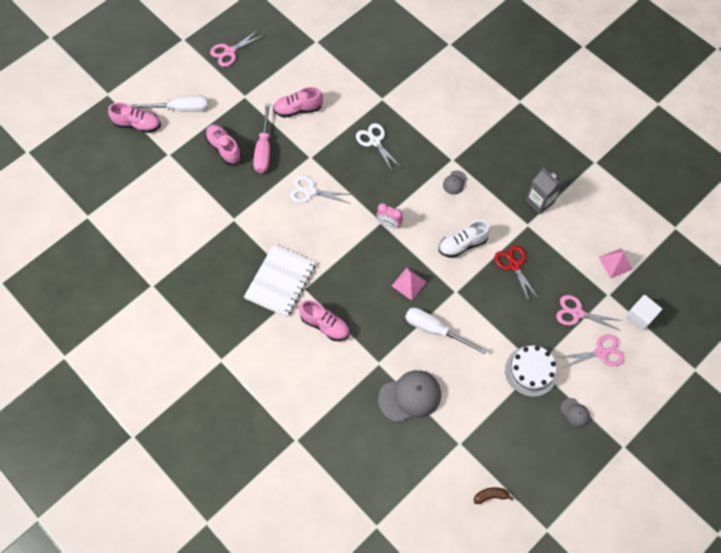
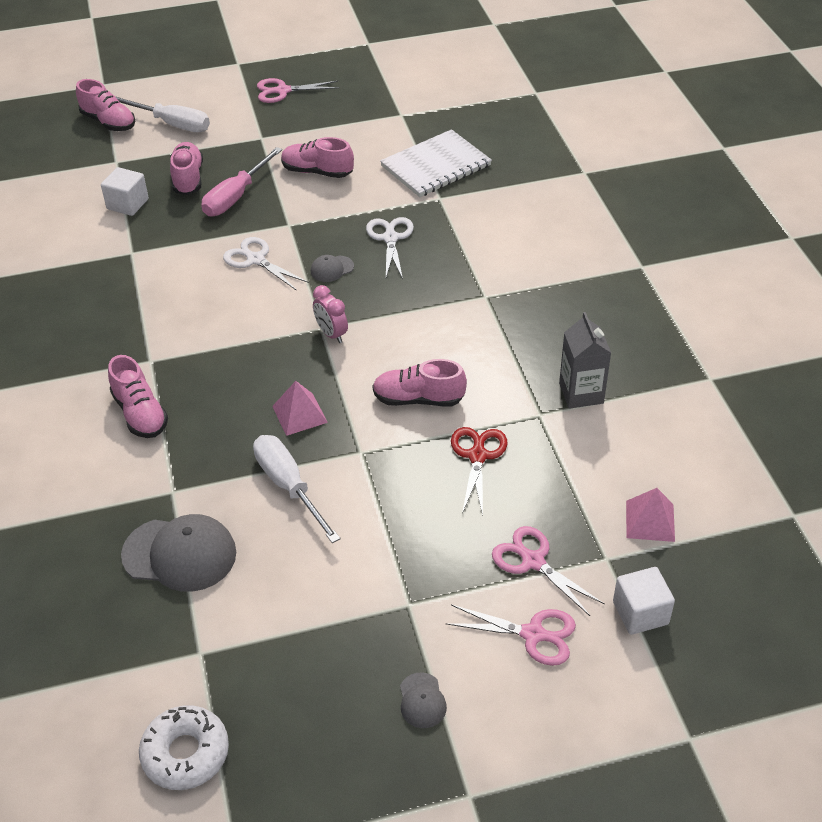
camera: 30 degrees right, 20 degrees down
(202, 184) = (127, 204): none -> white cube
(280, 281) = (127, 340): white notebook -> white notebook (436, 166)
(454, 182) = (467, 323): grey cap -> grey cap (332, 269)
(462, 244) = (418, 399): white shoe -> pink shoe
(490, 496) = (185, 753): brown banana -> white donut
(531, 371) = (394, 607): white cake -> none

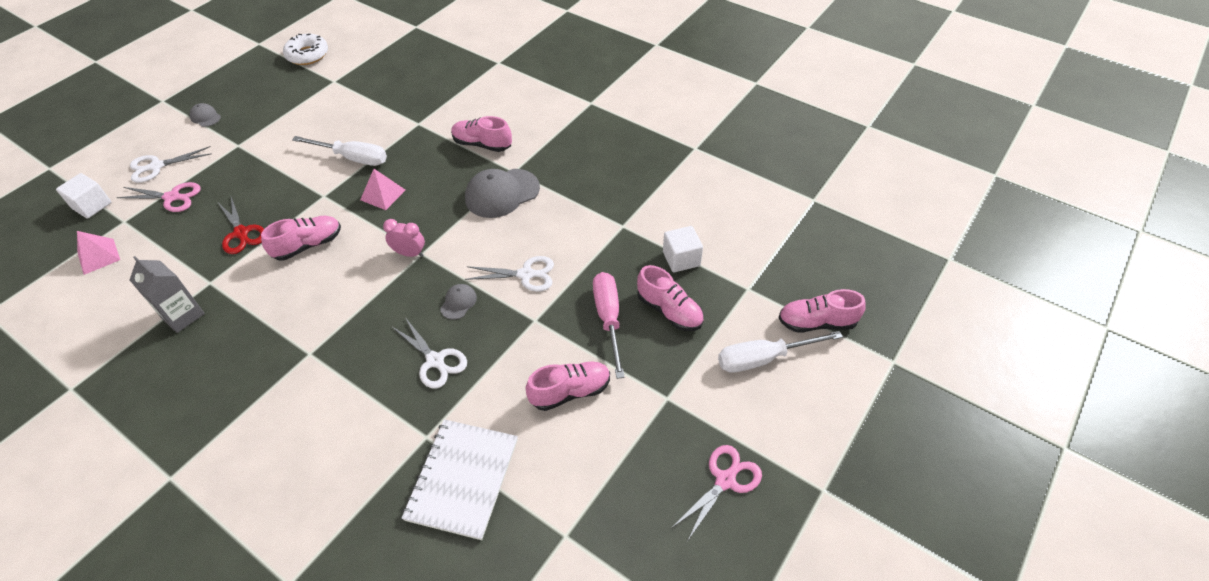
camera: 140 degrees right, 5 degrees up
(180, 554) = (383, 104): grey cap -> grey cap (502, 193)
(533, 634) = (156, 166): pink scissors -> white scissors

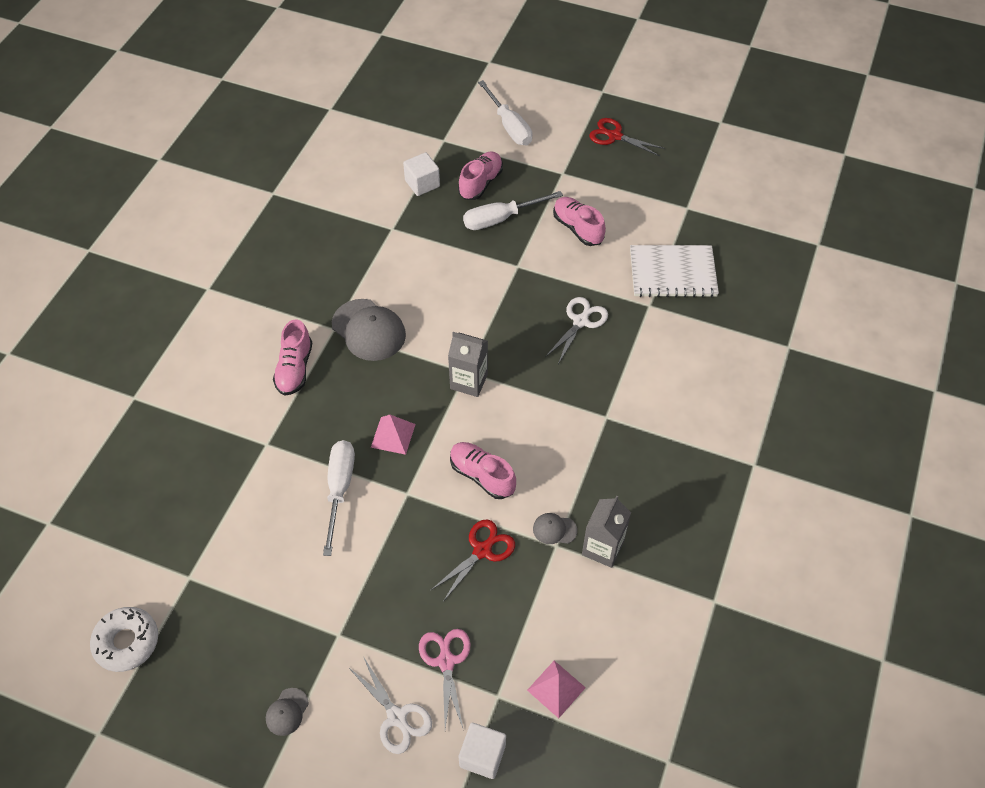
camera: 105 degrees left, 5 degrees up
(409, 253) = (469, 381): pink clock -> grey carton
(458, 302) = (515, 324): grey cap -> grey cap (554, 529)
(526, 274) = (469, 284): white scissors -> none
(608, 319) = (501, 219): pink screwdriver -> white screwdriver
(725, 480) = (614, 136): pink scissors -> red scissors
(816, 323) = (466, 100): pink shoe -> none

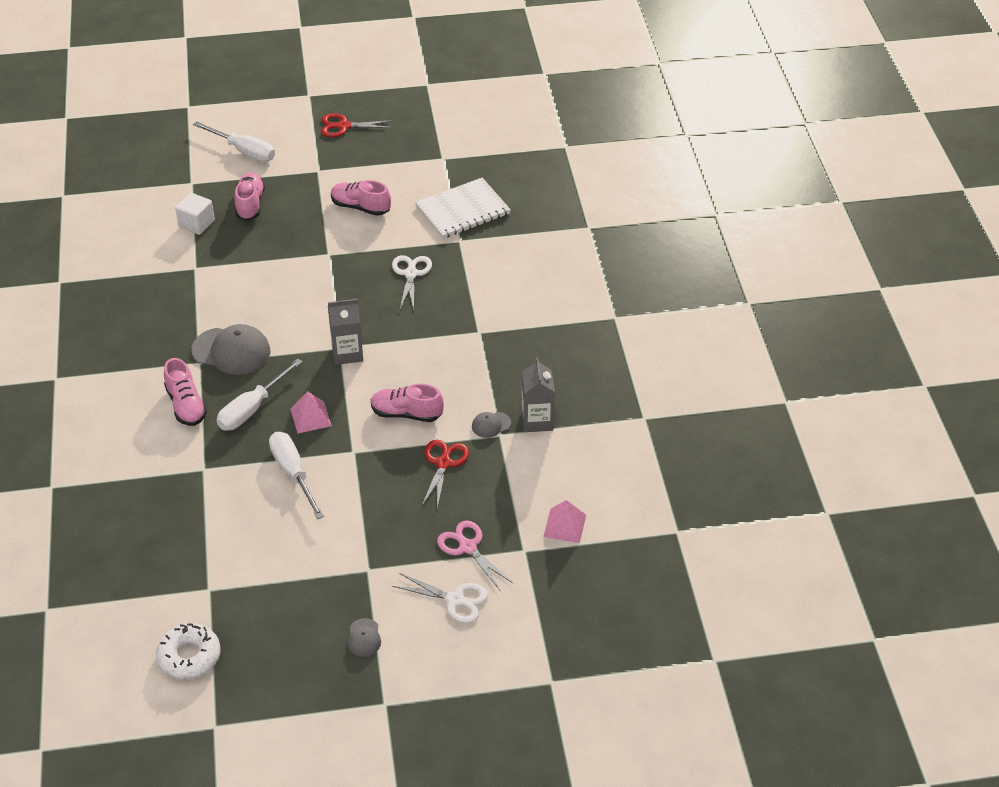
camera: 30 degrees left, 10 degrees down
(482, 755) = (539, 592): white cube -> none
(501, 219) = (288, 224): white screwdriver -> white screwdriver (252, 408)

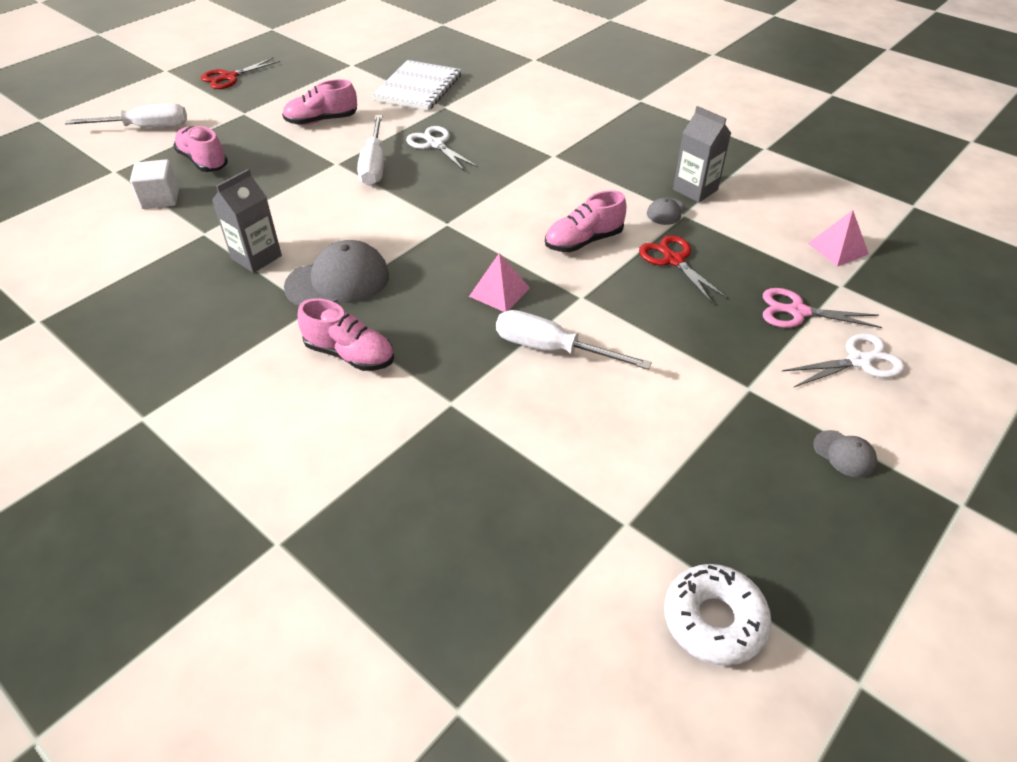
camera: 40 degrees left, 0 degrees up
(252, 408) = (429, 317): white screwdriver -> white screwdriver (374, 165)
(347, 353) = (461, 224): grey carton -> grey carton (256, 257)

